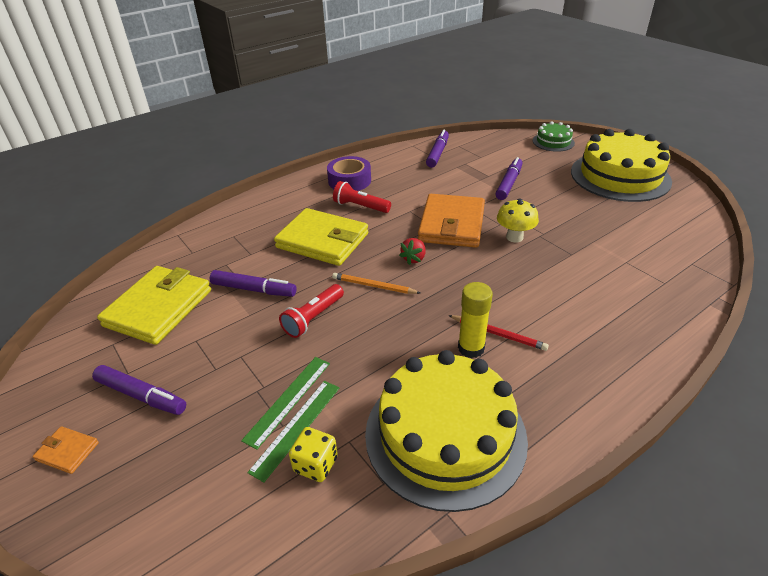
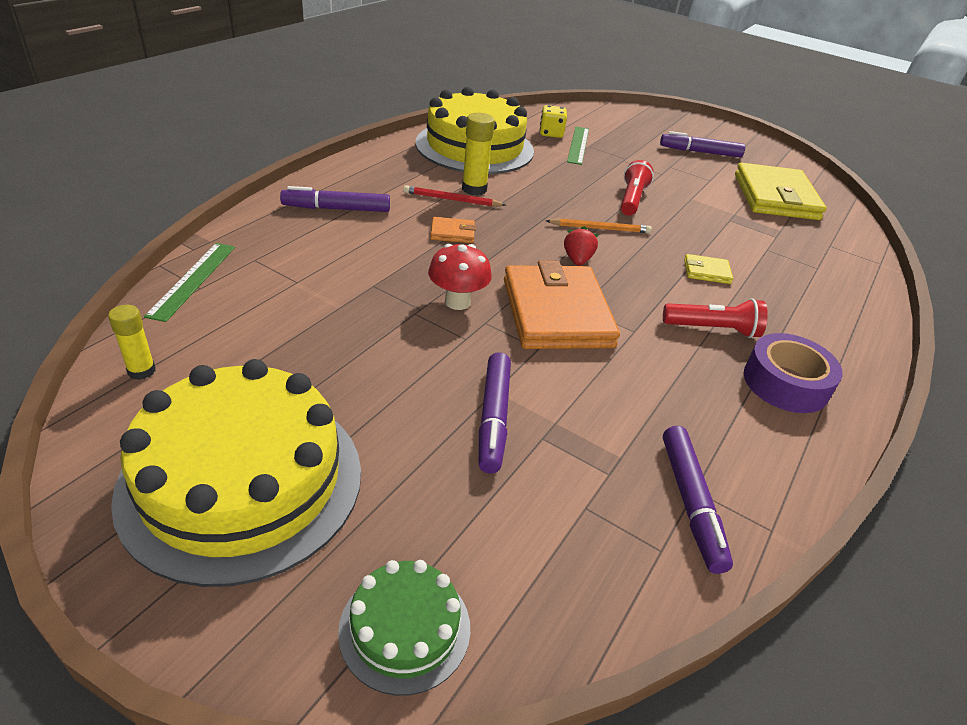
camera: 155 degrees right, 0 degrees up
(67, 451) = (703, 131): orange wallet -> orange wallet (452, 233)
(254, 289) = (714, 216): purple marker -> purple marker (336, 209)
(288, 400) = (597, 155): green ruler -> green ruler (193, 280)
(322, 241) = (706, 272): yellow wallet -> yellow wallet, size x0.43
(514, 237) = (457, 302): yellow mushroom -> red mushroom
(692, 218) = (141, 371): none -> yellow glue stick

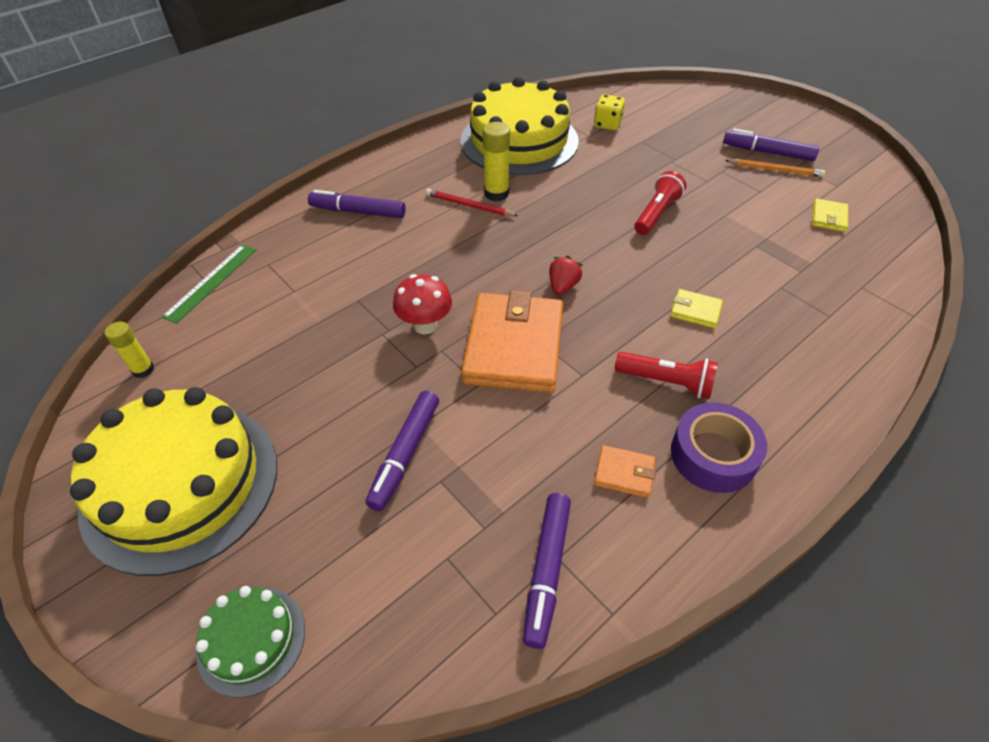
camera: 20 degrees right, 10 degrees up
(452, 233) = (453, 245): orange wallet -> orange wallet (624, 473)
(578, 145) = (630, 140): green ruler -> none
(600, 228) = (604, 249): orange pencil -> orange pencil (775, 170)
(775, 197) = (828, 217): yellow wallet -> yellow wallet, size x0.43

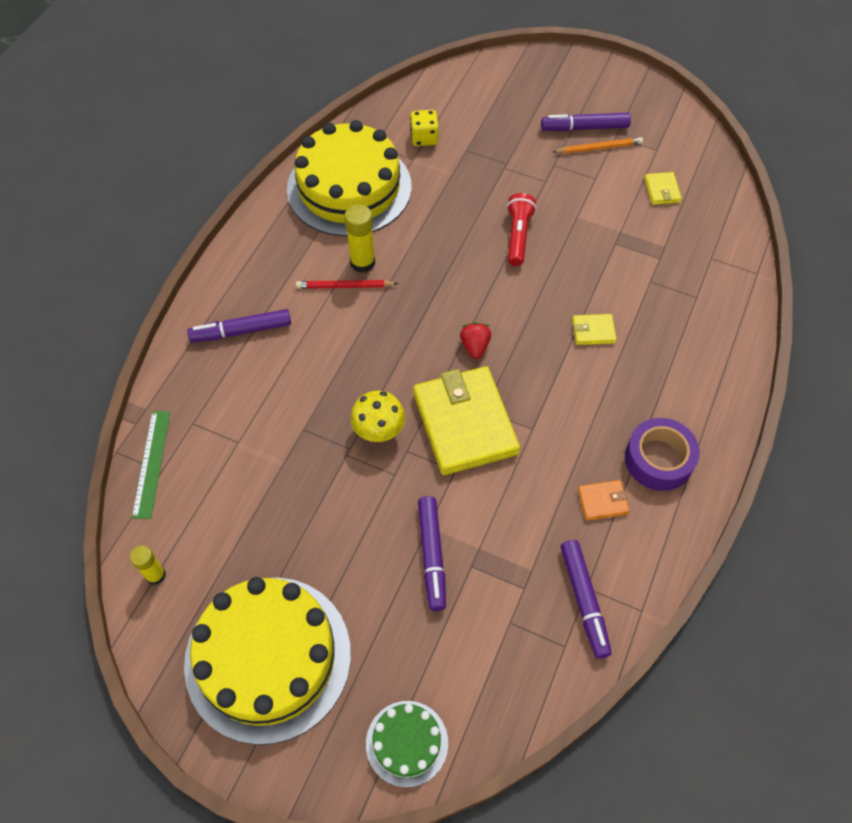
camera: 25 degrees left, 10 degrees up
(425, 325) = (379, 431): red mushroom -> yellow mushroom
(514, 346) = (465, 423): orange wallet -> yellow wallet
(666, 382) = (599, 409): red flashlight -> none

